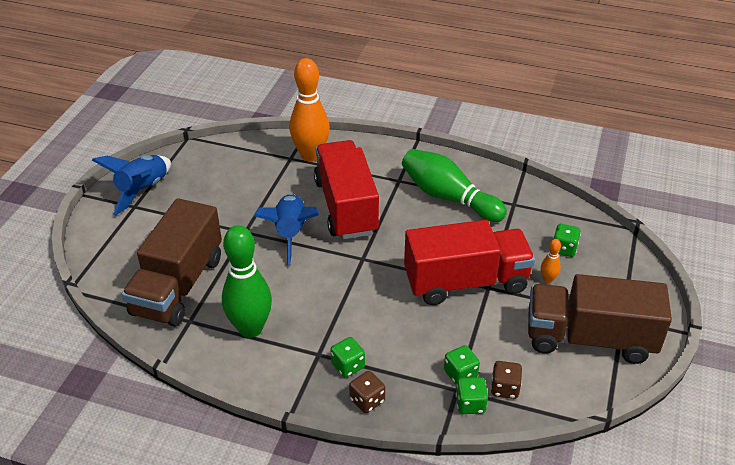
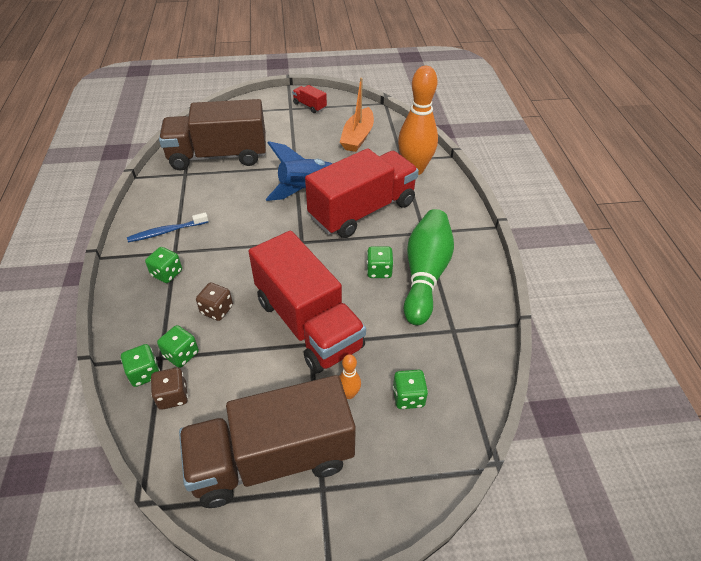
camera: 65 degrees right, 5 degrees up
(143, 190) = (309, 106): blue rocket -> red truck
(231, 174) = (358, 137): none -> orange boat
(250, 329) = (188, 206): green bowling pin -> none
(282, 355) = (166, 231): none -> blue toothbrush
(367, 400) = (130, 298): brown dice -> brown dice (217, 310)
(429, 221) = (379, 271): none -> green dice
(589, 338) = (272, 459): brown truck -> brown truck turned 90 degrees counterclockwise

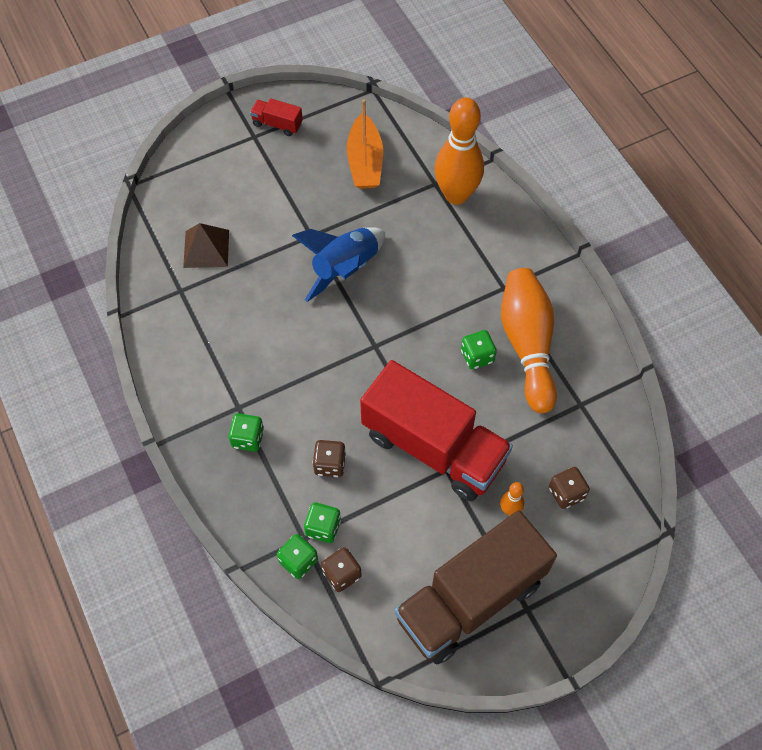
camera: 20 degrees left, 15 degrees up
(166, 231) = (212, 383): blue toothbrush -> none
(218, 156) = (206, 248): brown truck -> brown pyramid
(362, 210) = (423, 278): red truck -> none
(408, 397) = (566, 493): green dice -> brown dice
(425, 274) = (527, 345): green bowling pin -> orange bowling pin

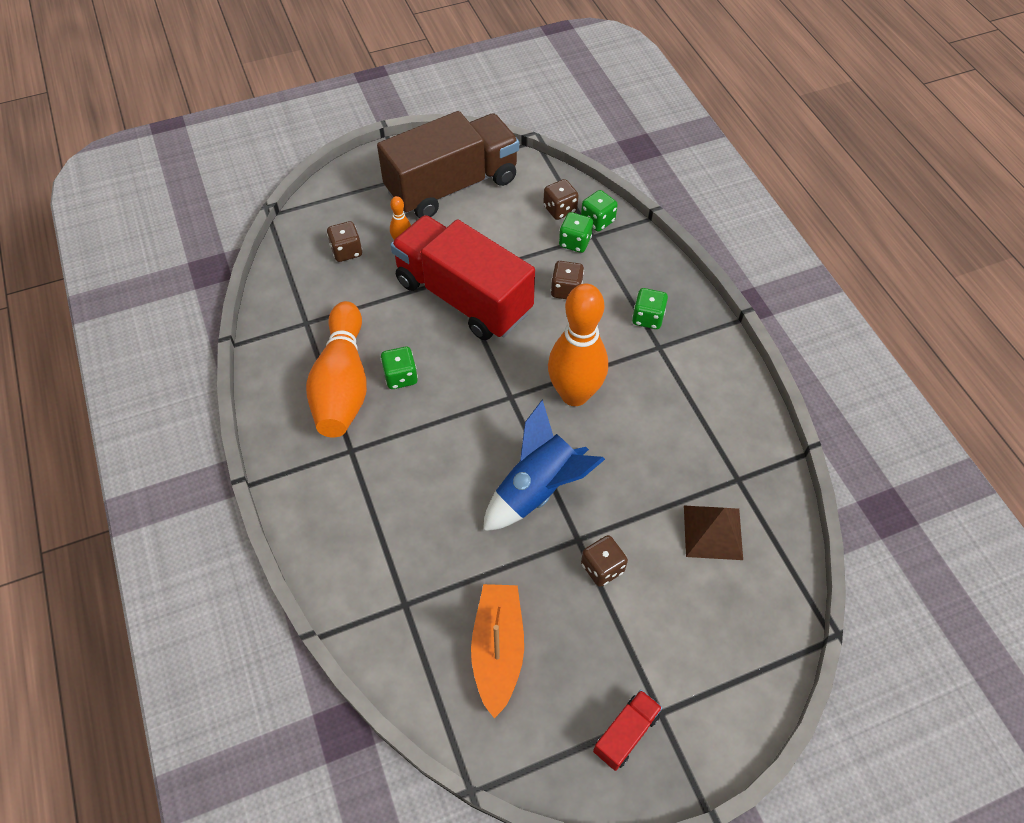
camera: 175 degrees left, 5 degrees down
(277, 124) = (625, 733): red truck -> red truck turned 75 degrees counterclockwise
(292, 217) = (602, 568): none -> brown dice
(456, 195) = (379, 583): orange bowling pin -> orange bowling pin (574, 394)

